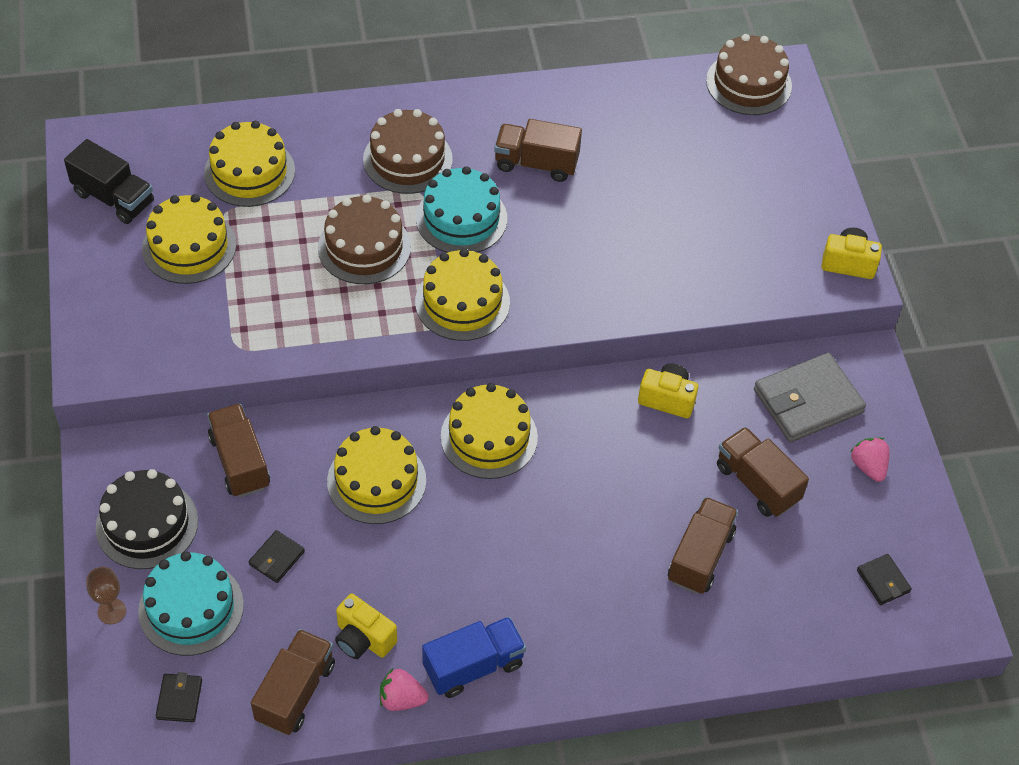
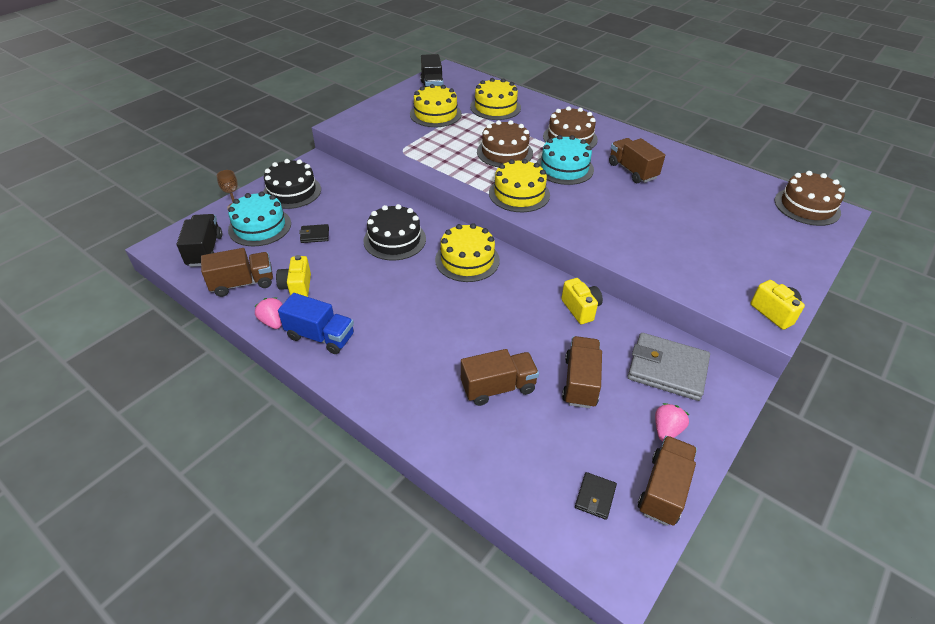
camera: 50 degrees right, 10 degrees down
(179, 699) = (205, 251): black wallet -> black truck
(240, 462) = (355, 197): brown truck -> brown truck (663, 489)
(376, 481) = (394, 240): yellow cake -> black cake

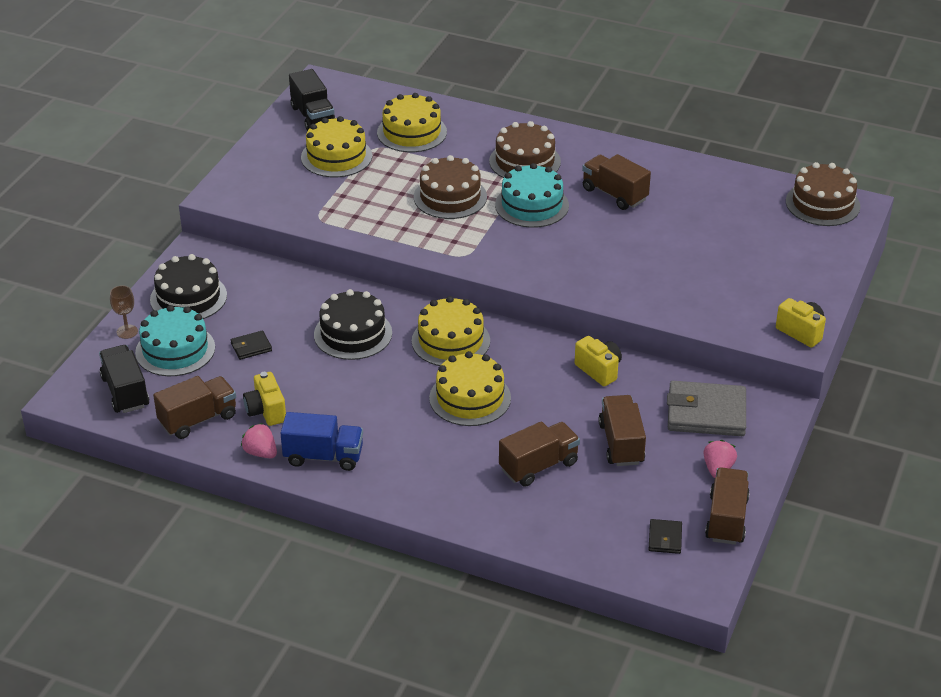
camera: 15 degrees left, 5 degrees down
(519, 194) = (489, 249): yellow cake -> yellow cake (470, 398)

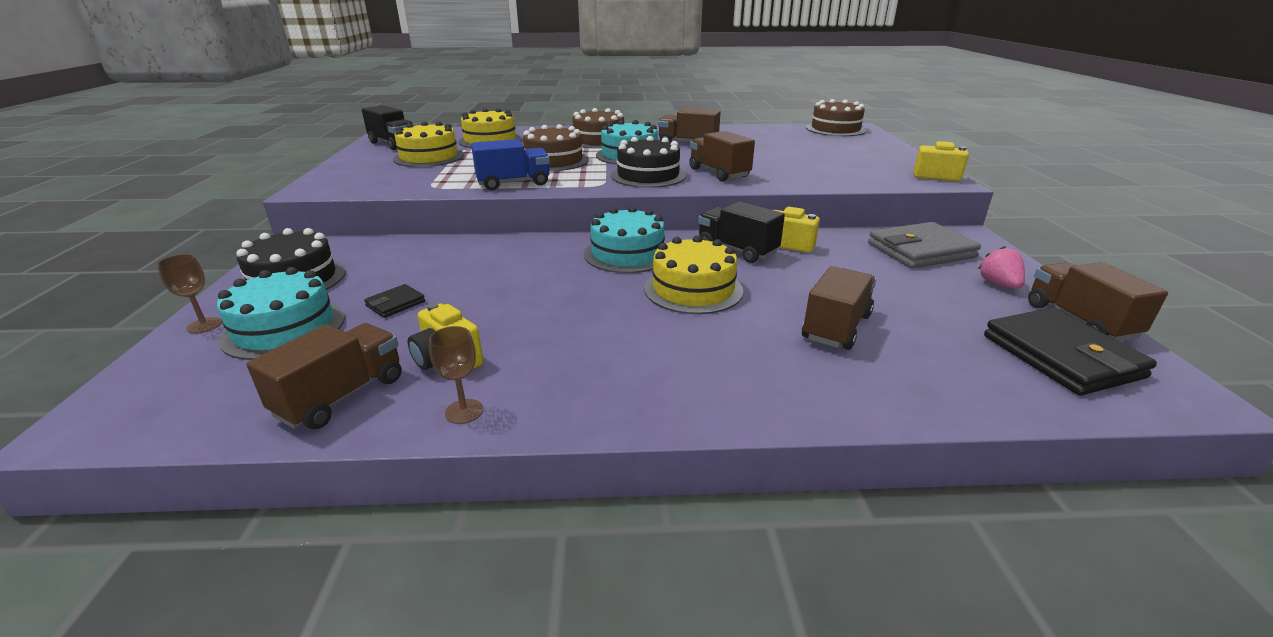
camera: 25 degrees left, 10 degrees down
(125, 392) = (204, 392): black truck -> black truck (737, 250)
(260, 453) = (464, 411): pink strawberry -> brown goblet
(323, 456) = (564, 390): blue truck -> blue truck (513, 183)
(353, 334) = (517, 269): black cake -> black cake (648, 175)
(450, 341) = (627, 254): yellow cake -> turquoise cake
(621, 443) = (886, 288): brown truck -> brown truck (718, 173)
(665, 538) = (1061, 356): black wallet -> black wallet, size x2.11

